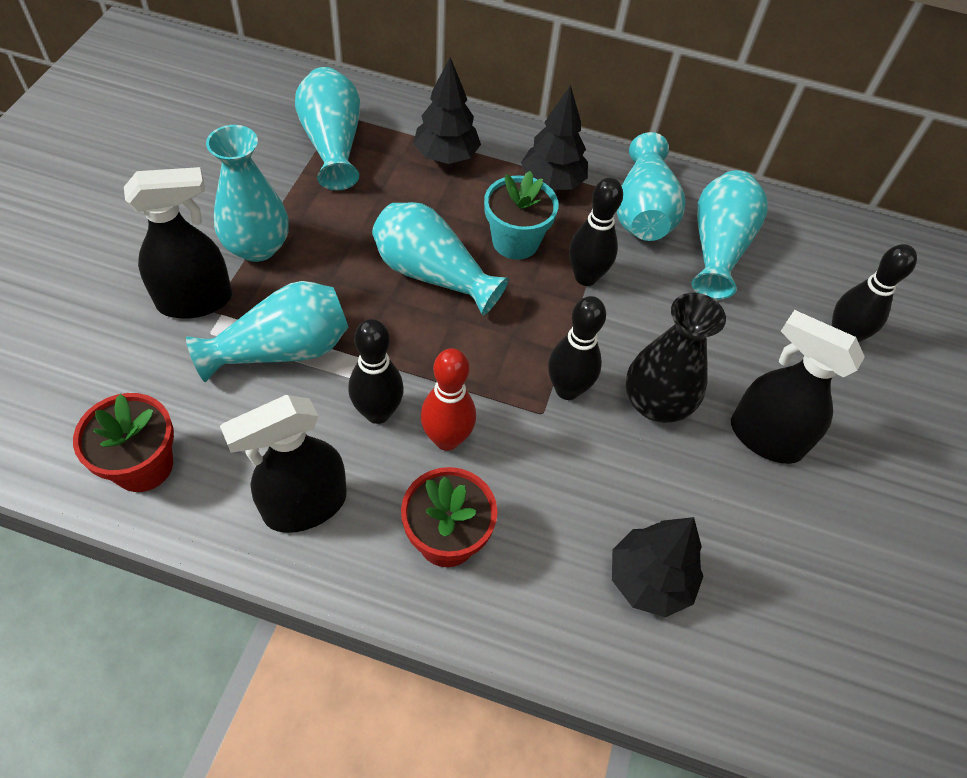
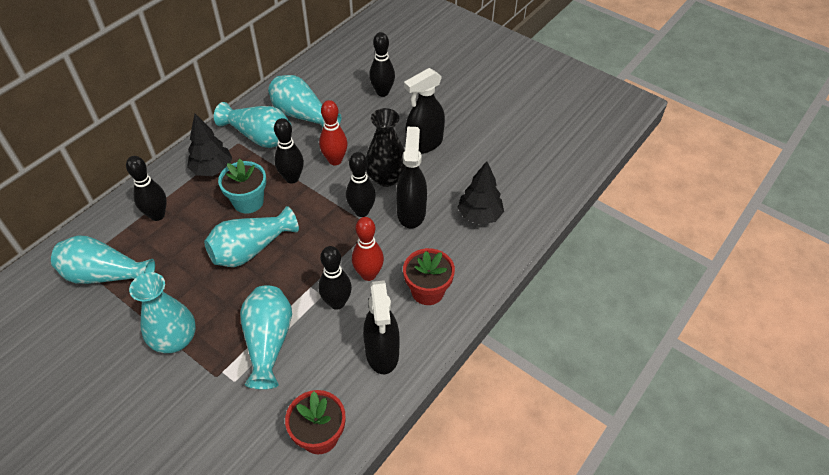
camera: 65 degrees left, 5 degrees down
(196, 301) = (202, 385): black spray bottle -> black spray bottle (411, 212)
(446, 156) = (157, 215): black tree -> black bowling pin
(652, 319) = (335, 160): none -> red bowling pin

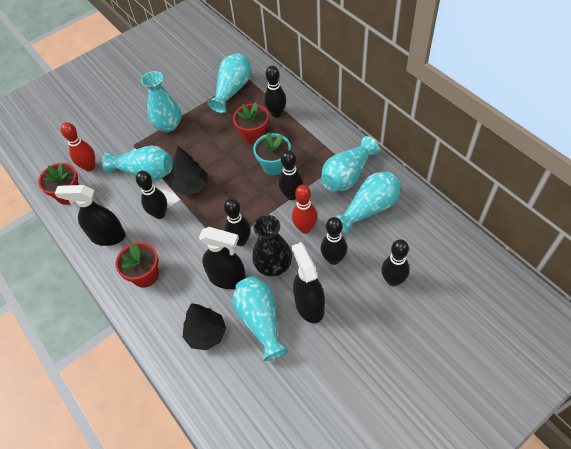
camera: 110 degrees right, 5 degrees up
(197, 231) = (254, 135): none -> red flower pot
(212, 169) = (315, 144): black tree -> black tree (192, 186)
(251, 249) = (226, 165): turquoise vase -> turquoise vase (260, 320)
(368, 134) = (333, 259): none -> black bowling pin
(368, 274) = (176, 237): red bowling pin -> red bowling pin (89, 167)

